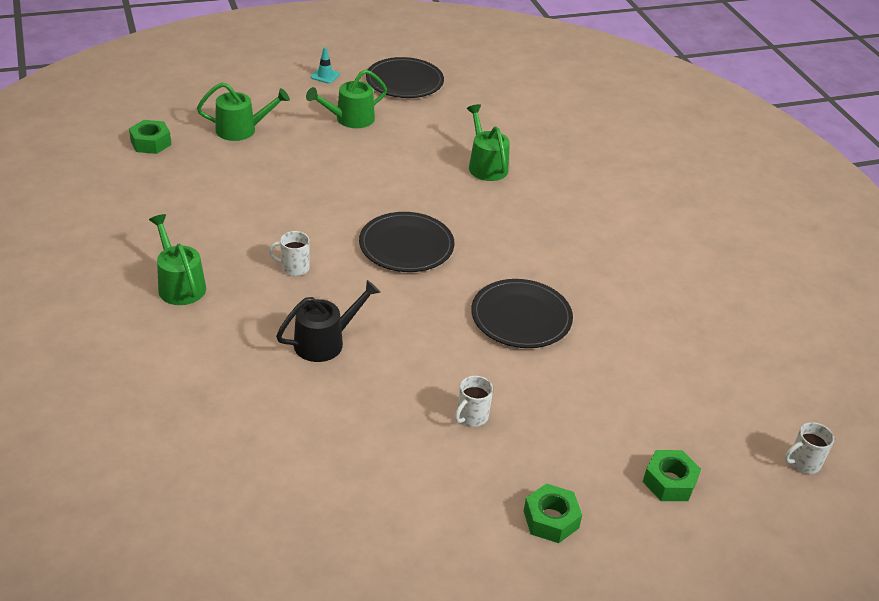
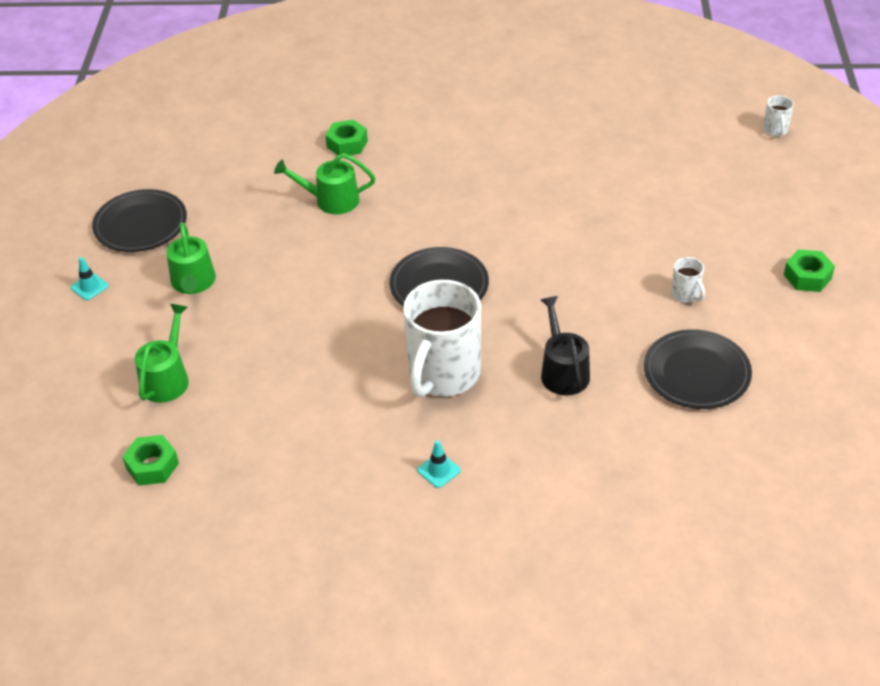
camera: 65 degrees left, 5 degrees up
(179, 285) = (438, 470): green watering can -> turquoise traffic cone
(294, 268) = (443, 375): white mug -> white mug, size x2.41
(521, 317) = (569, 234): black plate -> black plate (696, 373)
(669, 482) = (781, 203): green nut -> green nut (347, 144)

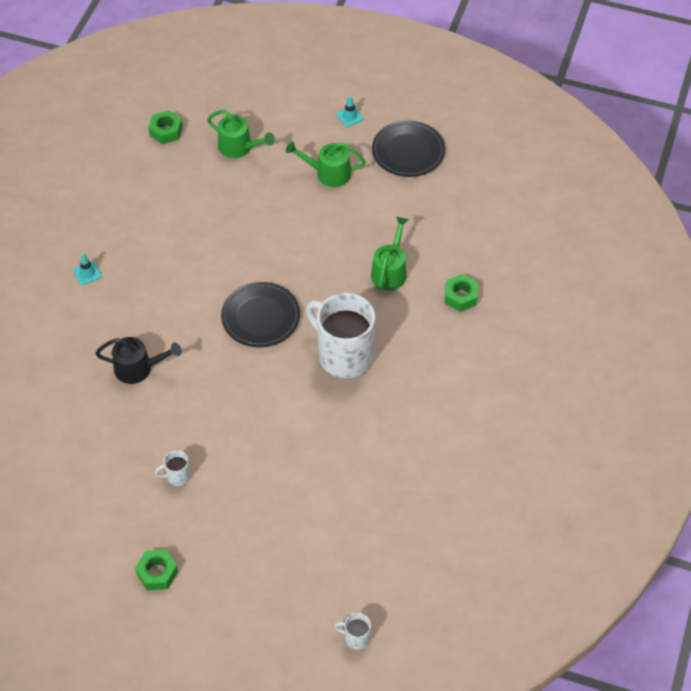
camera: 105 degrees right, 10 degrees up
(443, 375) = (169, 296): white mug -> white mug (343, 355)
(696, 373) = (96, 451): black plate -> none

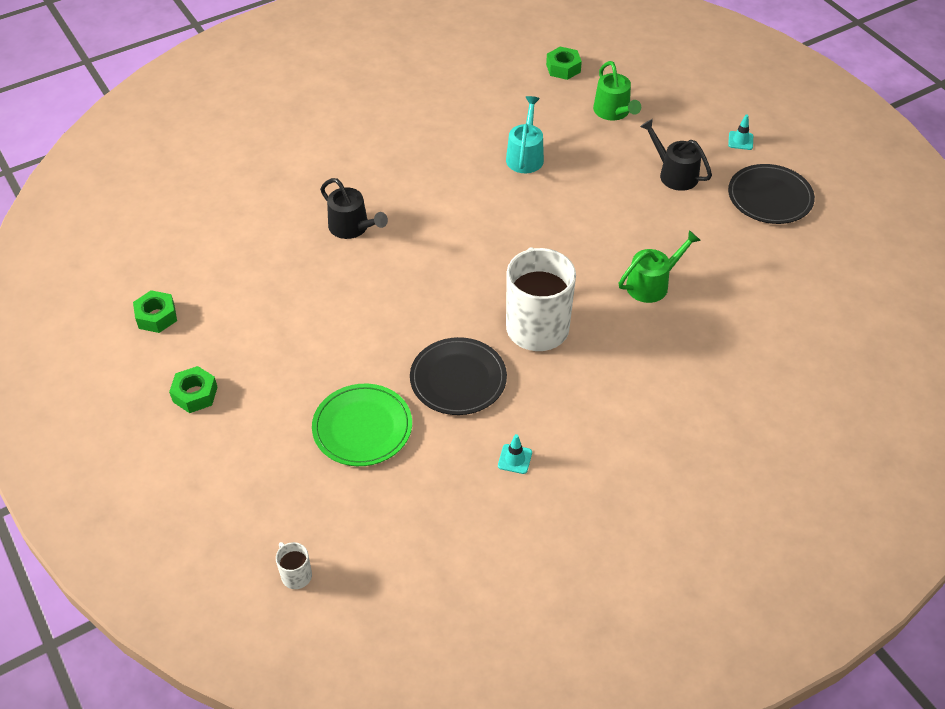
camera: 40 degrees right, 5 degrees down
(87, 273) = (389, 134): turquoise traffic cone -> turquoise traffic cone (515, 459)
(177, 476) = (293, 330): white mug -> none
(209, 226) = (525, 156): none -> turquoise watering can
(260, 317) = (495, 251): black plate -> black plate (458, 379)
(299, 510) = (362, 427): none -> green plate
(328, 173) = (674, 174): green watering can -> black watering can
(461, 296) = (700, 346): green nut -> green nut (156, 316)

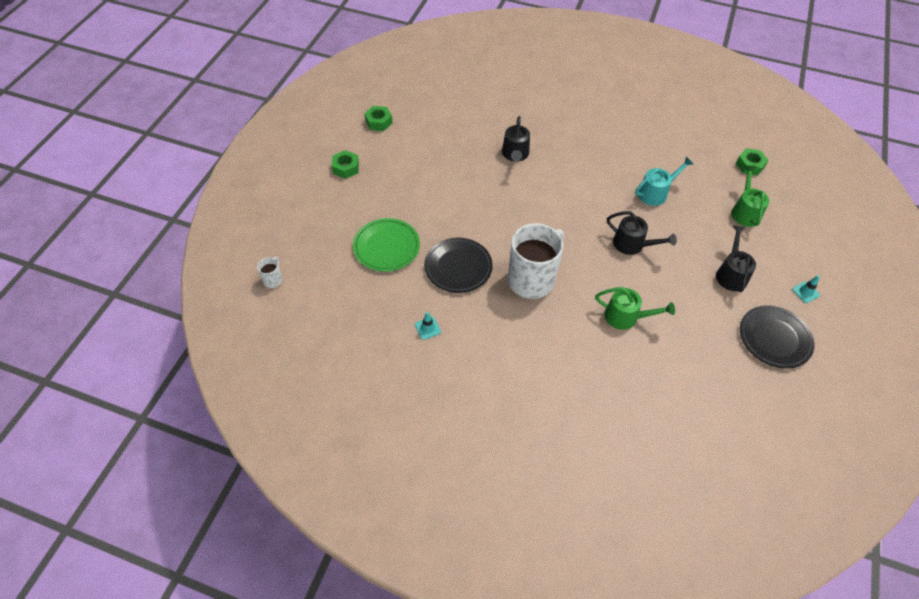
camera: 50 degrees right, 5 degrees up
(571, 218) = (632, 244): none -> black watering can
(613, 112) = (745, 211): green watering can -> green watering can turned 150 degrees clockwise

